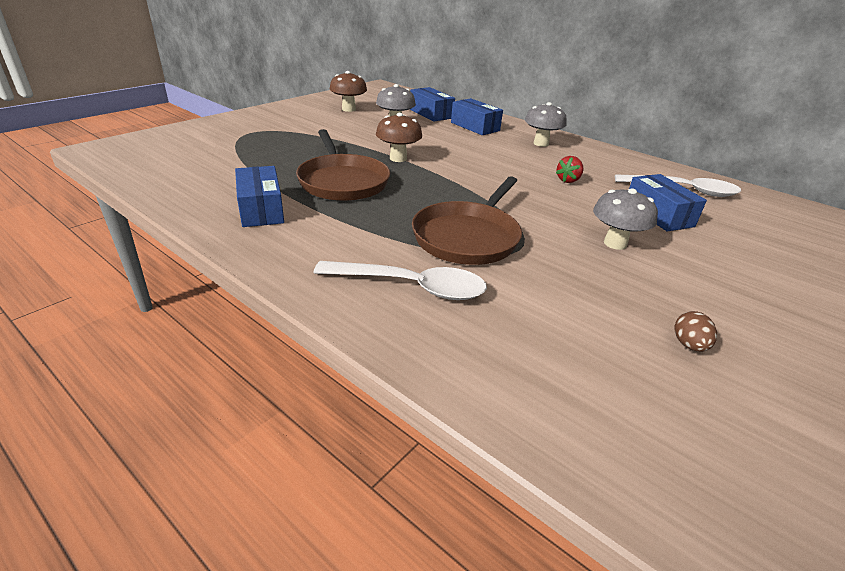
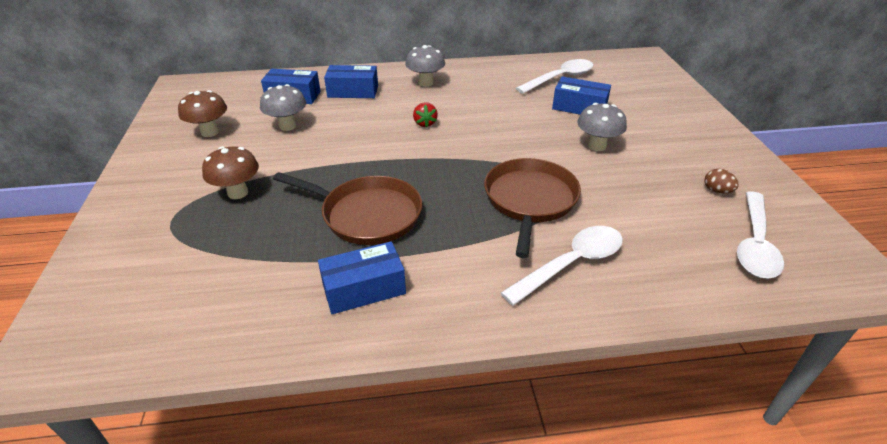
camera: 45 degrees left, 5 degrees up
(261, 209) = (364, 289): blue box -> blue box turned 45 degrees counterclockwise
(398, 158) = (361, 162): brown mushroom -> brown mushroom (238, 193)
(468, 237) = (530, 200): brown pan -> brown pan turned 150 degrees counterclockwise
(568, 180) = (497, 109): red strawberry -> red strawberry (425, 123)
(637, 406) = (754, 243): none -> white spoon

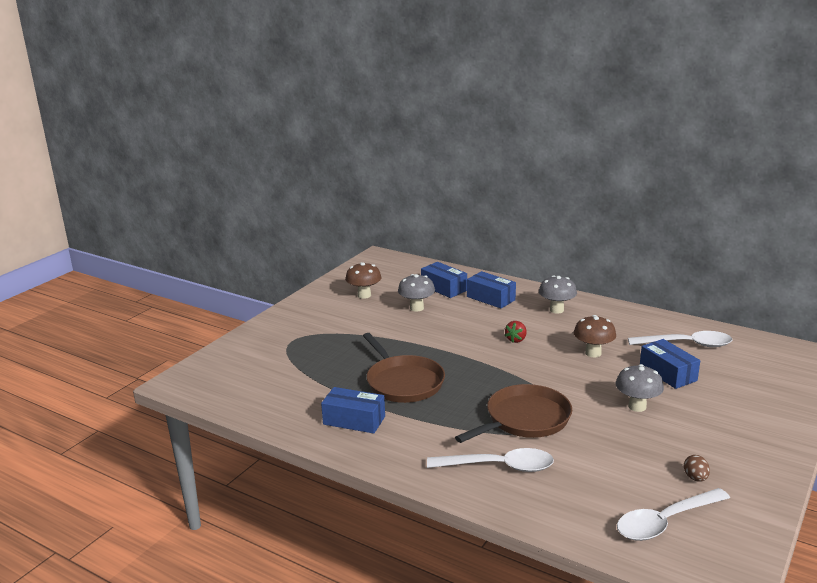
camera: 40 degrees right, 15 degrees down
(238, 193) = (342, 339): brown mushroom -> brown mushroom (593, 353)

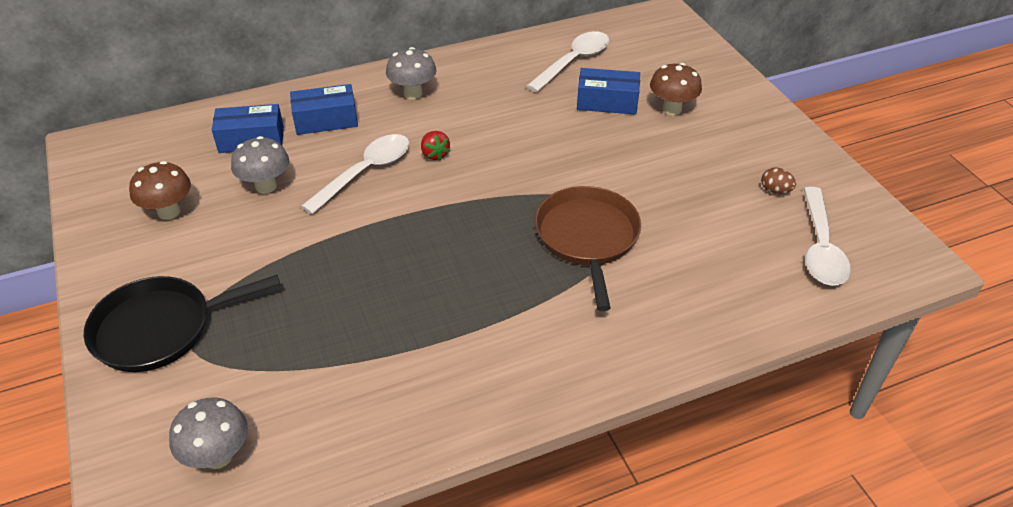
camera: 55 degrees left, 20 degrees up
(291, 330) = (159, 329): none -> black pan
(354, 420) = (449, 377): blue box -> none
(403, 382) = (416, 289): brown pan -> none
(498, 467) = (650, 305): white spoon -> white spoon (365, 172)
(593, 353) = (522, 122): brown mushroom -> brown mushroom (672, 109)
(637, 406) = (640, 154): grey mushroom -> grey mushroom (218, 456)

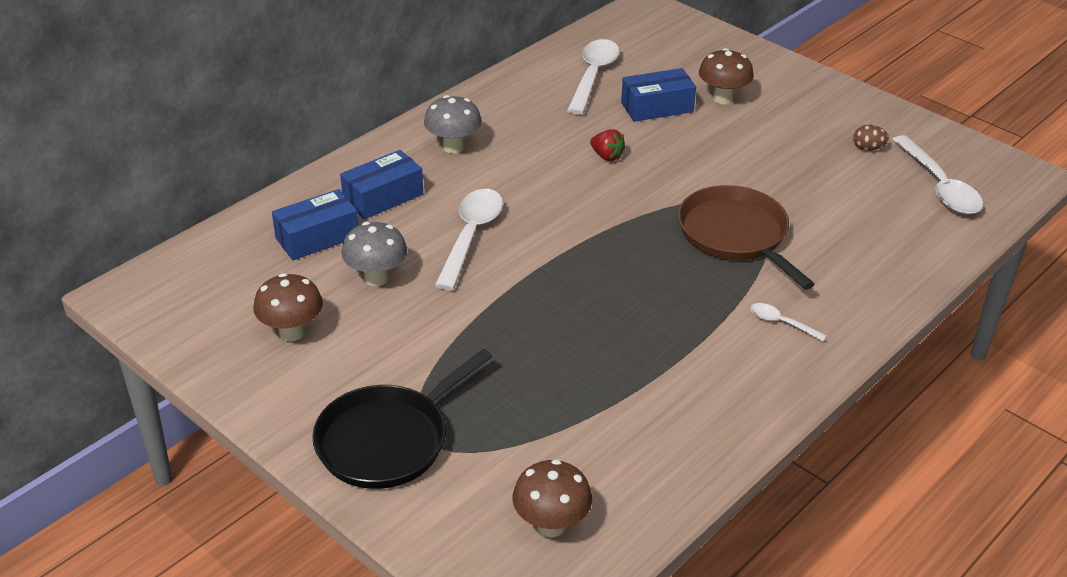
camera: 25 degrees left, 5 degrees down
(218, 456) = (551, 525): grey mushroom -> brown mushroom
(434, 154) = (527, 200): red strawberry -> red strawberry (607, 156)
(565, 335) = (782, 323): none -> white spoon

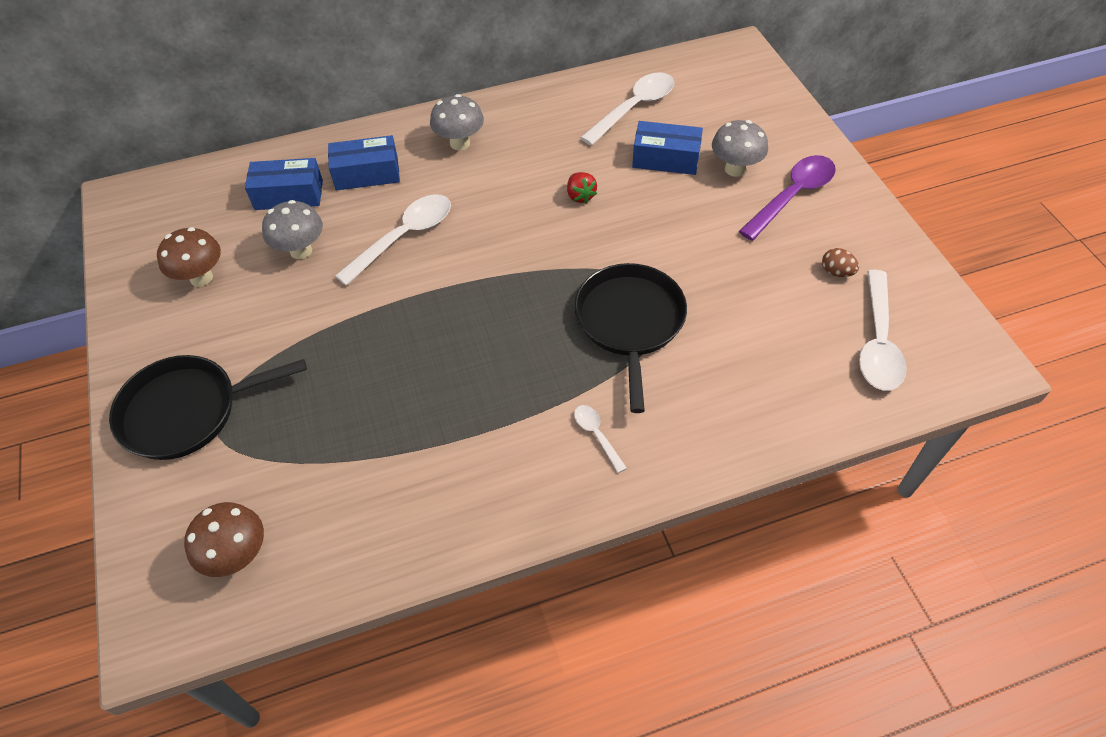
camera: 30 degrees right, 15 degrees up
(723, 98) = (735, 169): brown mushroom -> grey mushroom
(735, 235) = (629, 322): brown pan -> black pan
(787, 105) = (792, 196): none -> purple spoon

